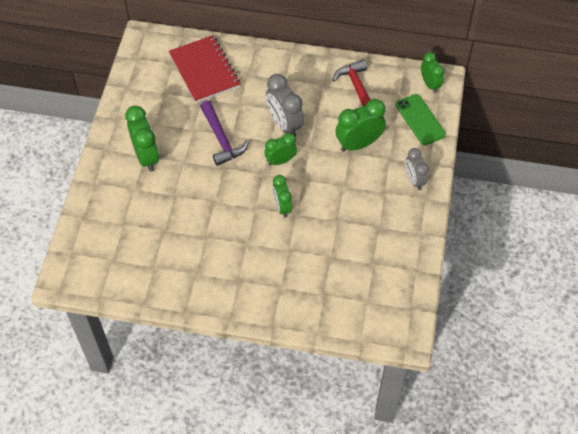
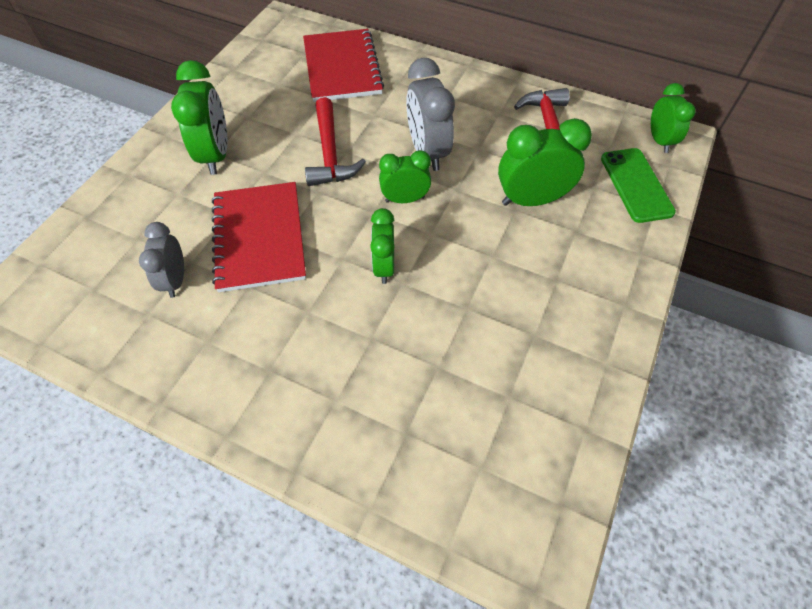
camera: 15 degrees right, 0 degrees up
(199, 206) = (259, 237): none -> red notebook
(221, 139) = (330, 153): purple hammer -> red hammer
(414, 180) = (611, 272): grey clock -> grey clock (175, 280)

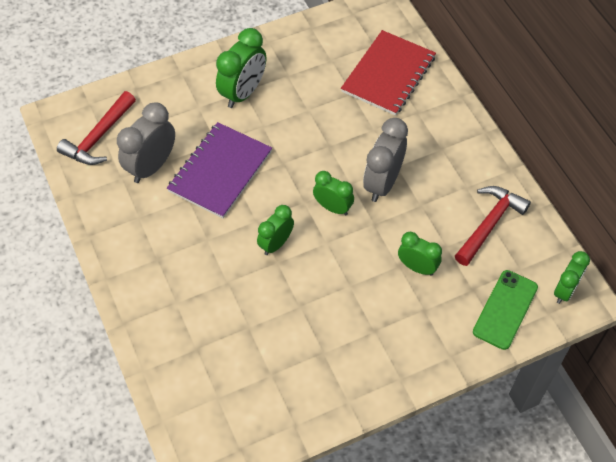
camera: 40 degrees right, 0 degrees up
(175, 280) = (152, 166): grey clock -> grey clock, size x1.57
(259, 237) = (220, 171): red notebook -> purple notebook
(330, 153) = (316, 140): red hammer -> red hammer (98, 137)
(531, 200) = (417, 267): green clock -> green clock, size x0.64

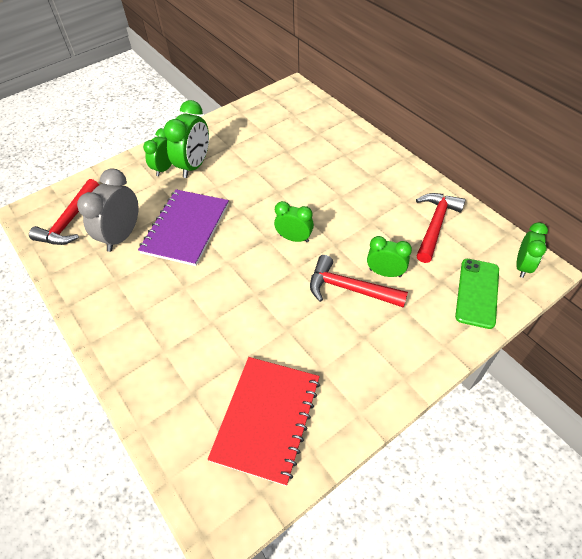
camera: 10 degrees left, 5 degrees down
(276, 244) = (250, 278): green clock -> green clock (165, 168)
(375, 277) = (349, 288): none -> red hammer
(382, 183) = (332, 211): grey clock -> none
(388, 74) = (312, 132): red notebook -> red notebook (267, 419)

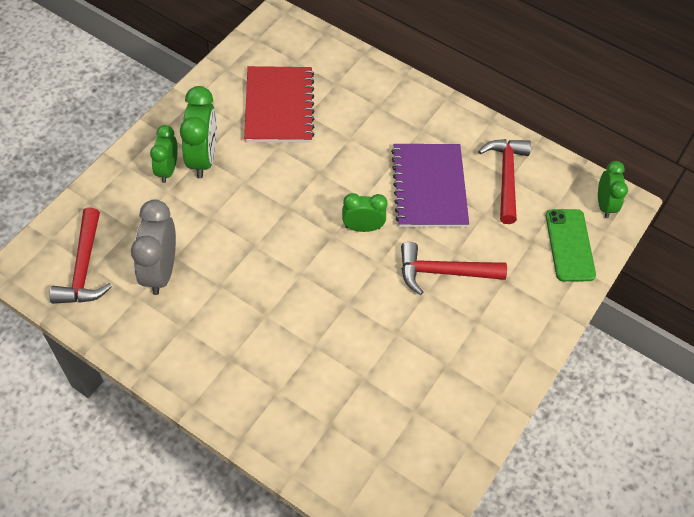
camera: 25 degrees left, 5 degrees up
(186, 228) = (233, 244): purple notebook -> purple notebook (429, 187)
(267, 419) = (414, 429): red notebook -> red notebook (279, 106)
(385, 273) = (473, 245): green clock -> none

